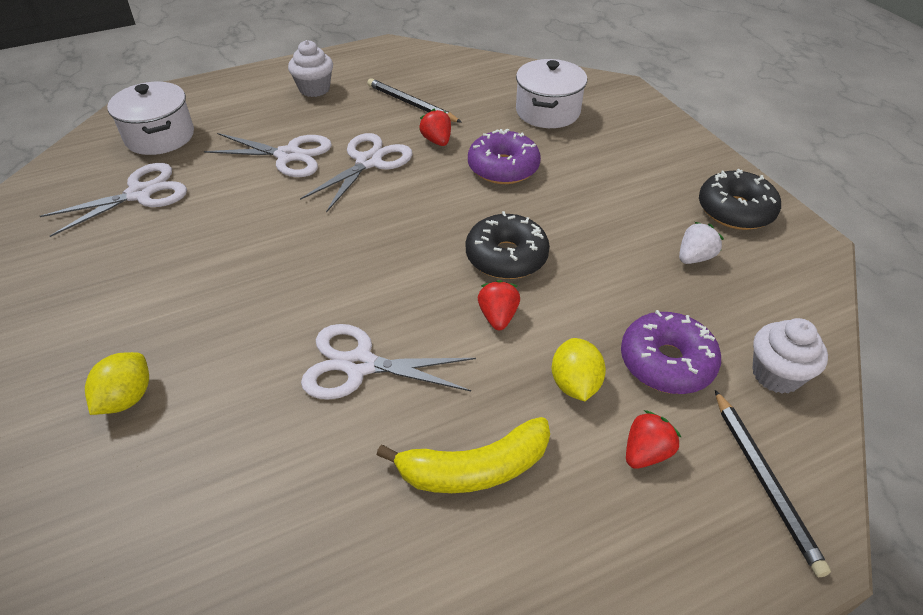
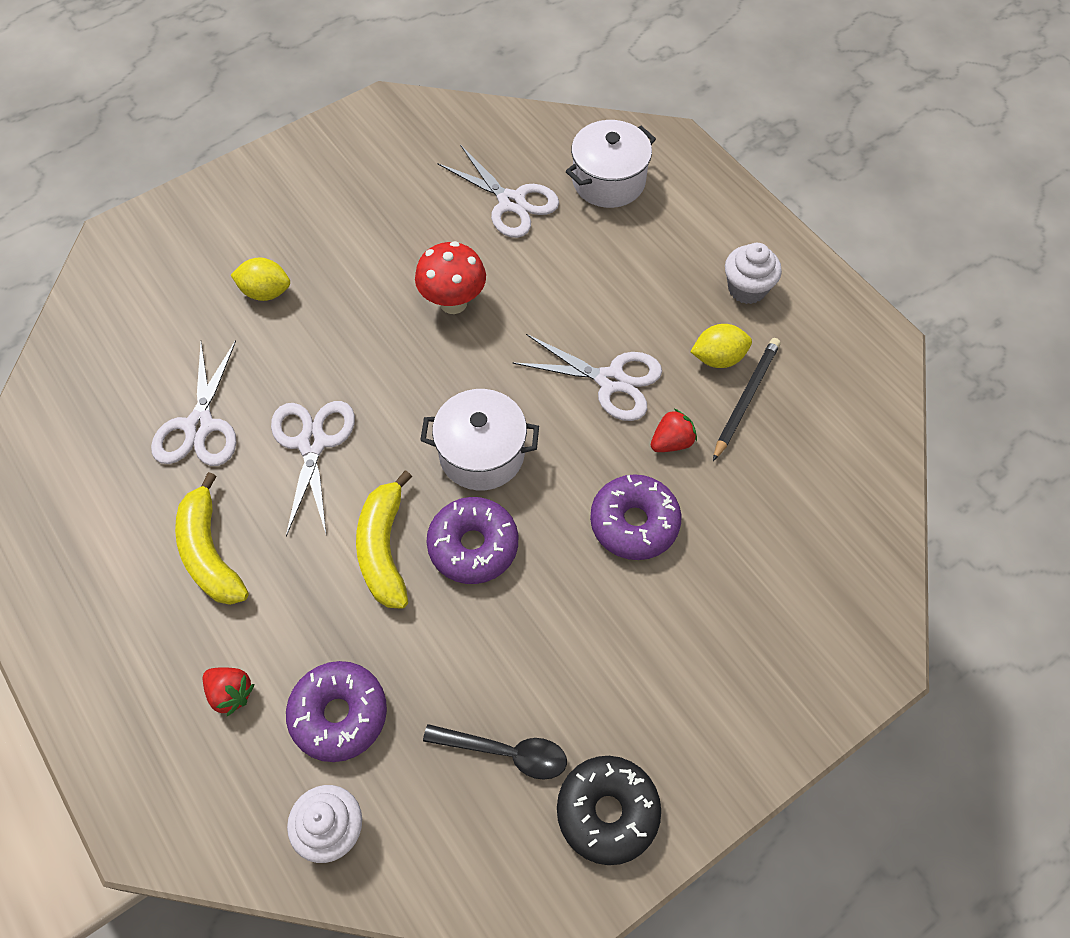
camera: 80 degrees right, 15 degrees up
(236, 243) = (453, 302): none -> red mushroom
(288, 155) = (604, 302): white scissors -> white scissors (199, 426)
(498, 316) = (384, 549): red strawberry -> yellow banana
(506, 257) = (473, 546): black donut -> purple donut
(547, 112) = (778, 563): white pot -> white pot (482, 454)
(575, 384) = (304, 627): yellow lemon -> yellow lemon (718, 358)
(694, 257) = (505, 752): white strawberry -> black spoon
(765, 481) = (204, 801): black pencil -> none

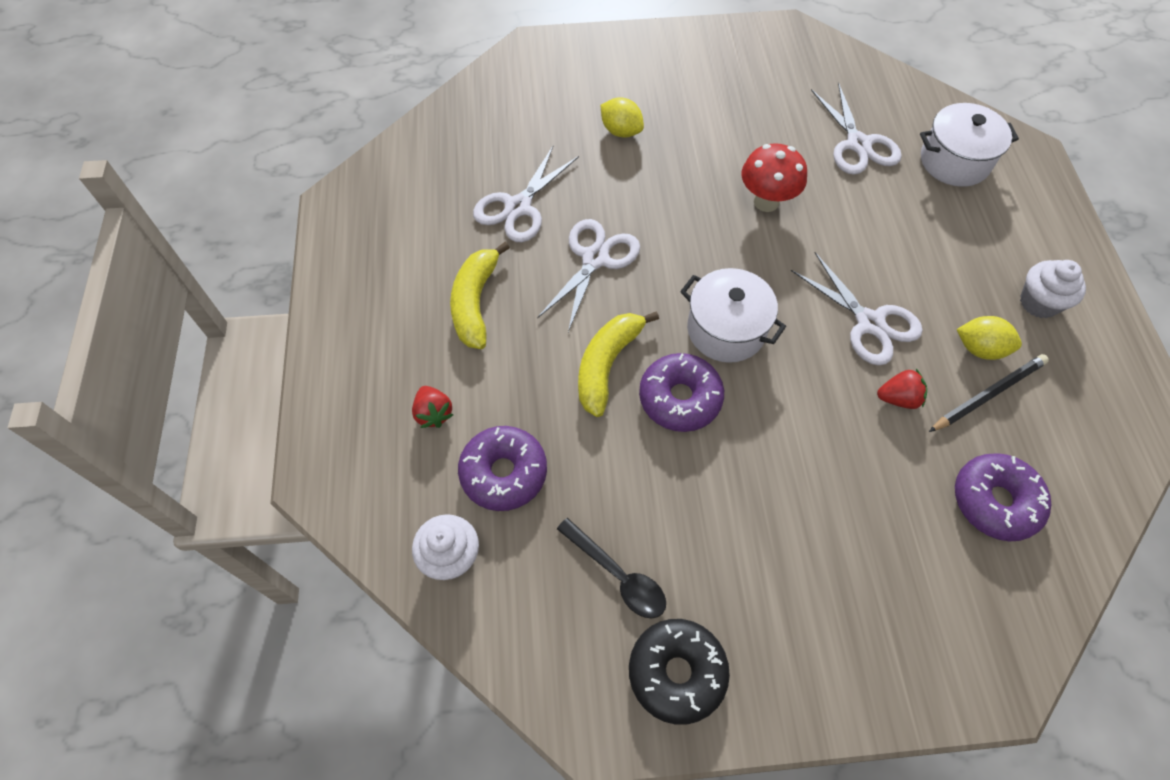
camera: 30 degrees right, 0 degrees up
(634, 523) = (828, 448): purple donut -> purple donut (995, 501)

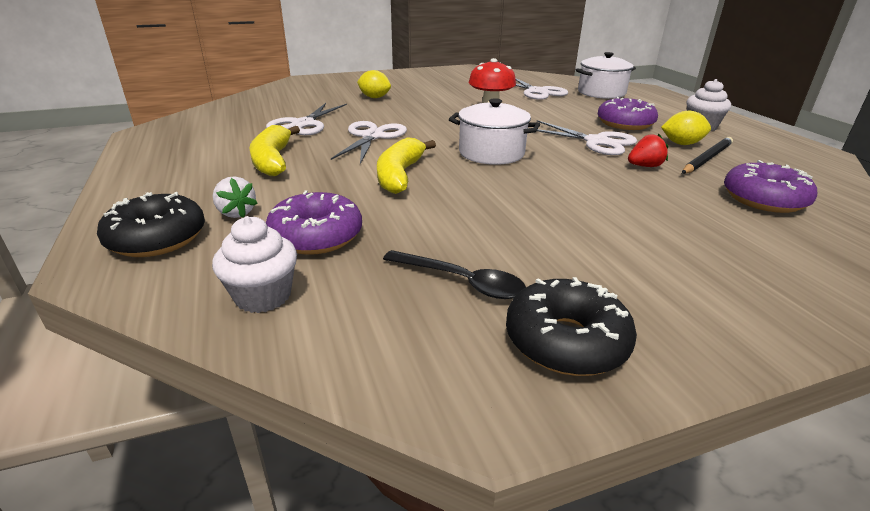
camera: 15 degrees left, 30 degrees down
(364, 446) = (157, 238): none -> black donut
(433, 413) = (236, 213): red strawberry -> white strawberry
(680, 398) = (471, 183): purple donut -> purple donut (625, 124)

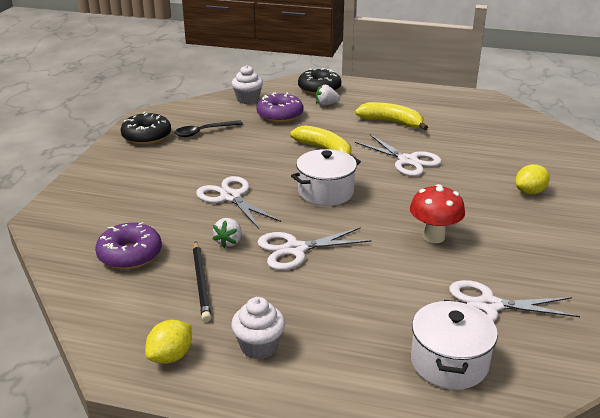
camera: 125 degrees right, 0 degrees up
(303, 124) = (463, 144): white scissors -> white scissors (231, 197)
(625, 124) = (320, 297): purple donut -> none
(644, 166) = (229, 242): red strawberry -> white strawberry
(681, 144) = (240, 294): yellow lemon -> yellow lemon (171, 356)

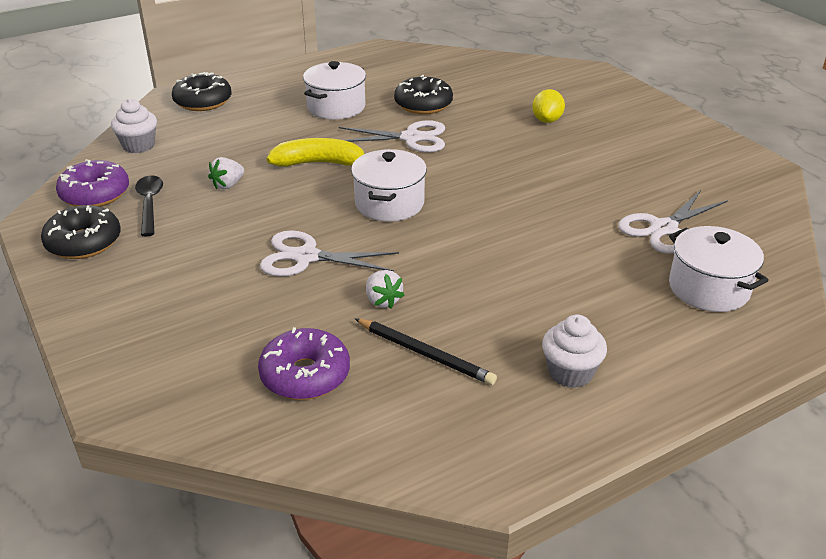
camera: 45 degrees left, 5 degrees up
(171, 356) = (518, 435): yellow lemon -> none
(204, 132) = (150, 204): black spoon -> black spoon turned 150 degrees clockwise
(280, 115) = (208, 148): purple donut -> purple donut (95, 194)
(295, 249) = (454, 271): white scissors -> none
(326, 104) = (239, 115): white strawberry -> white strawberry (228, 185)
(391, 122) = (336, 107): yellow banana -> white pot
(434, 237) = (541, 195): red mushroom -> none
(453, 144) = (423, 104): none -> black donut

